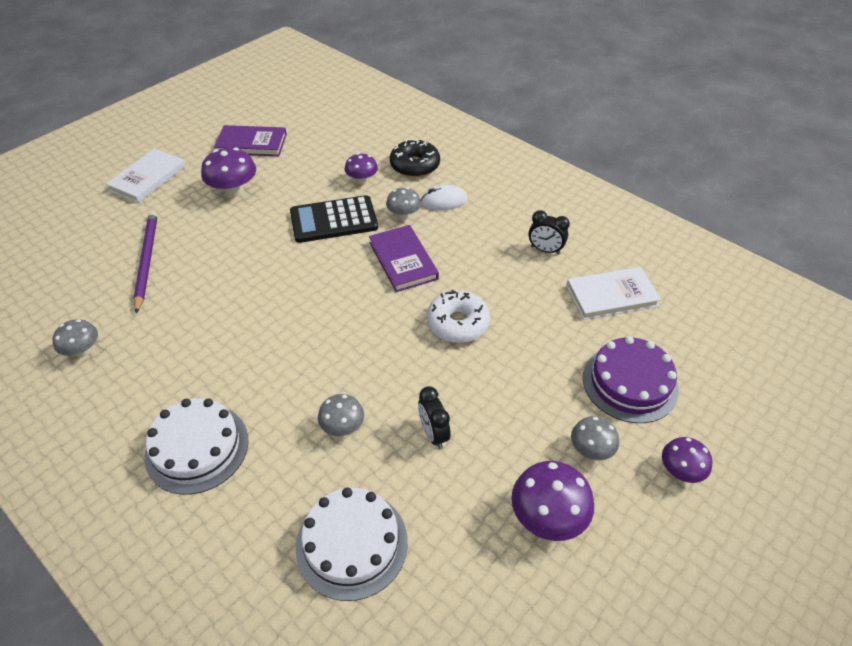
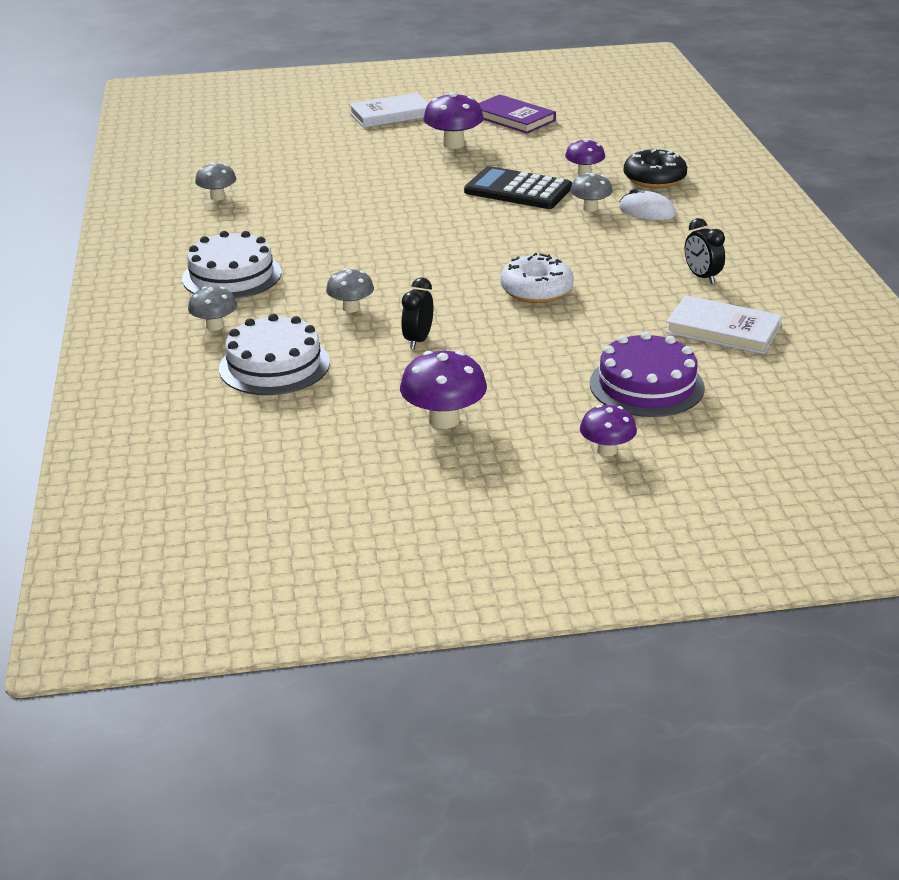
camera: 40 degrees right, 15 degrees down
(147, 261) = (326, 164): purple pencil -> none
(403, 261) = (545, 236): purple book -> none
(591, 450) = (542, 404): grey mushroom -> grey mushroom (215, 326)

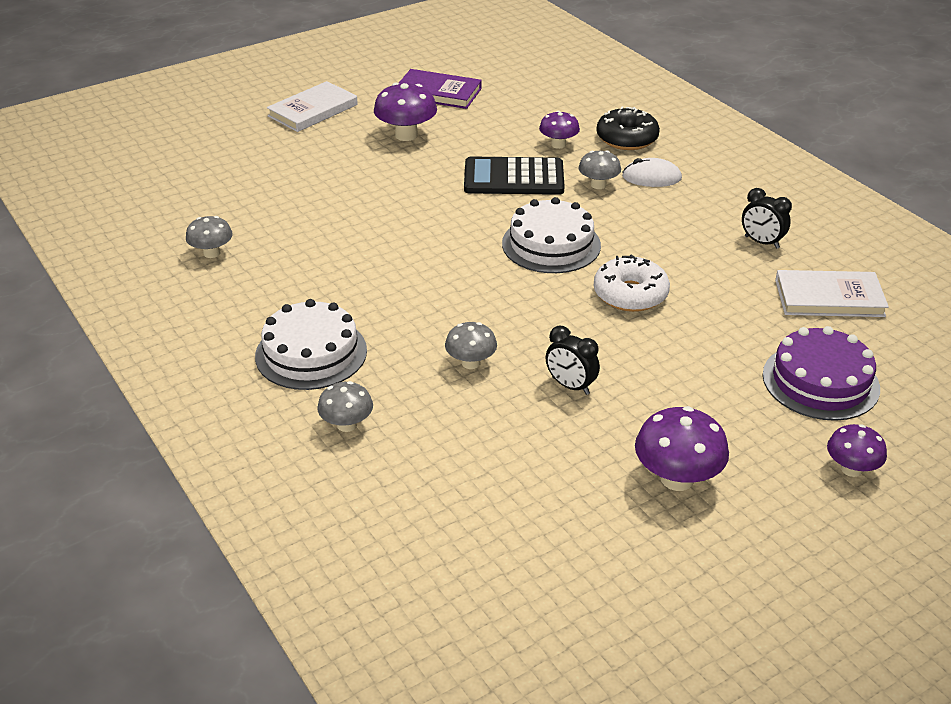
camera: 25 degrees left, 5 degrees up
(274, 365) = (453, 459): white cake -> white cake (551, 244)
(418, 340) = (570, 386): black clock -> black clock turned 45 degrees counterclockwise

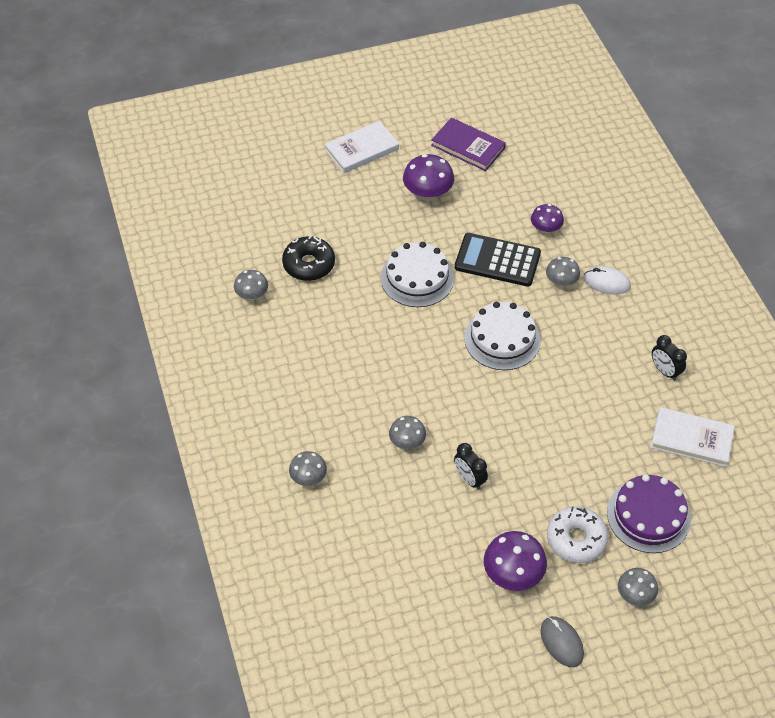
camera: 15 degrees right, 15 degrees up
(311, 353) = (300, 408): white cake -> white cake (417, 278)
(627, 138) = (604, 233): black donut -> black donut (309, 264)
(630, 294) = (543, 402): white donut -> white donut (576, 539)
(783, 544) = (561, 642): none -> grey mouse
(851, 469) = (635, 595): purple mushroom -> grey mushroom

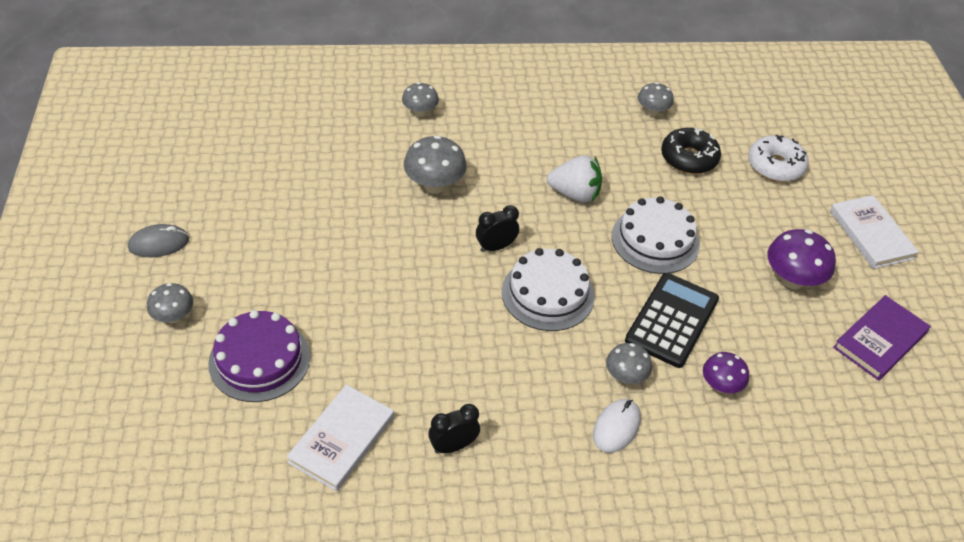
camera: 100 degrees right, 5 degrees down
(382, 337) = (574, 194): none -> white strawberry
(407, 442) = (434, 185): grey mushroom -> grey mushroom, size x1.58
(469, 479) = (372, 221): black clock -> black clock (496, 247)
(513, 574) = (249, 227): purple mushroom -> none
(576, 539) = (262, 287): white donut -> white donut (775, 166)

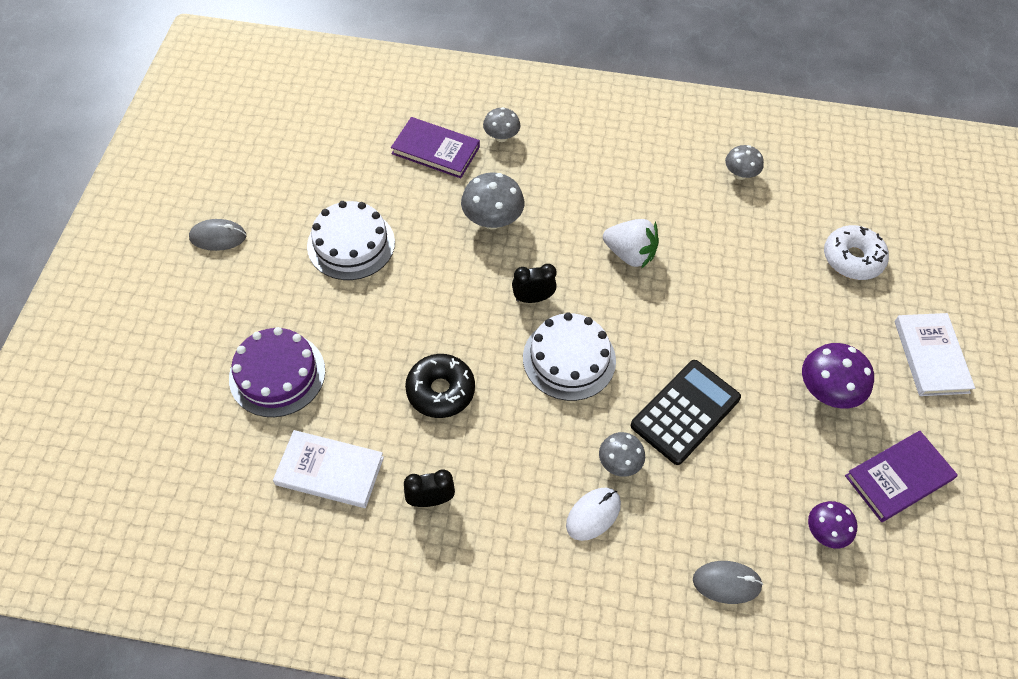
camera: 15 degrees right, 10 degrees up
(174, 316) = (212, 315): grey mushroom -> none
(342, 439) = (330, 471): white book -> white book turned 60 degrees clockwise
(359, 133) = (435, 150): none -> purple book
(655, 240) = (696, 320): white cake -> white cake (351, 244)
(689, 158) = (761, 234): black donut -> black donut (440, 391)
(721, 385) = (712, 492): purple mushroom -> purple mushroom (825, 532)
(760, 462) = (726, 583): none -> grey mouse

